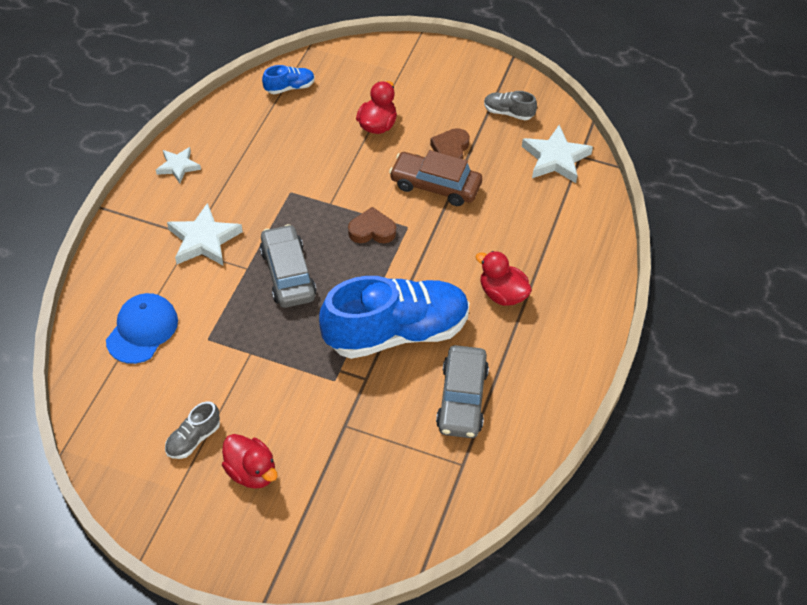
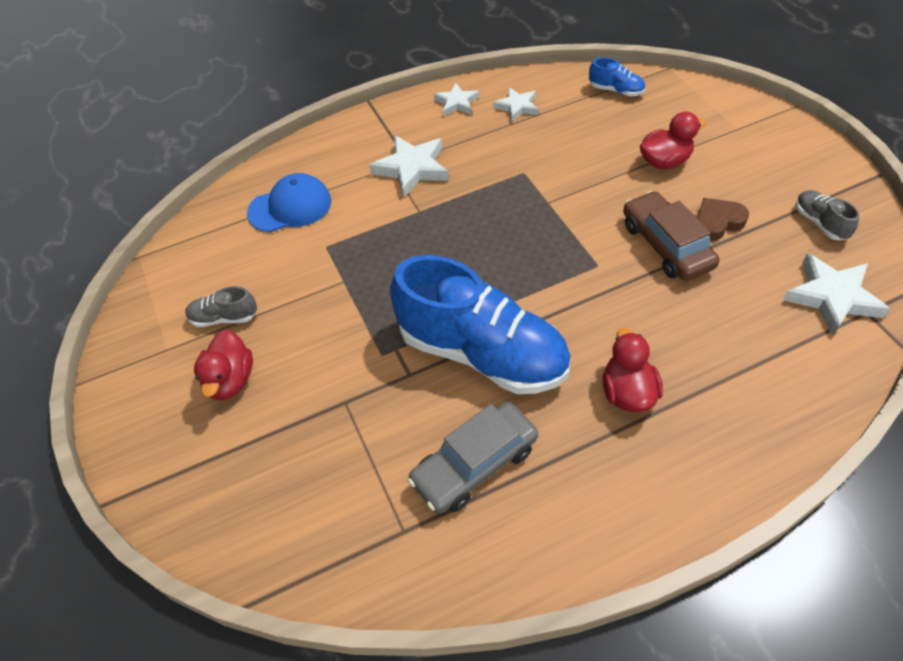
camera: 50 degrees right, 0 degrees up
(229, 142) = (517, 107): none -> white star
(288, 274) = (446, 237): grey car -> none
(372, 230) = (560, 247): brown heart -> none

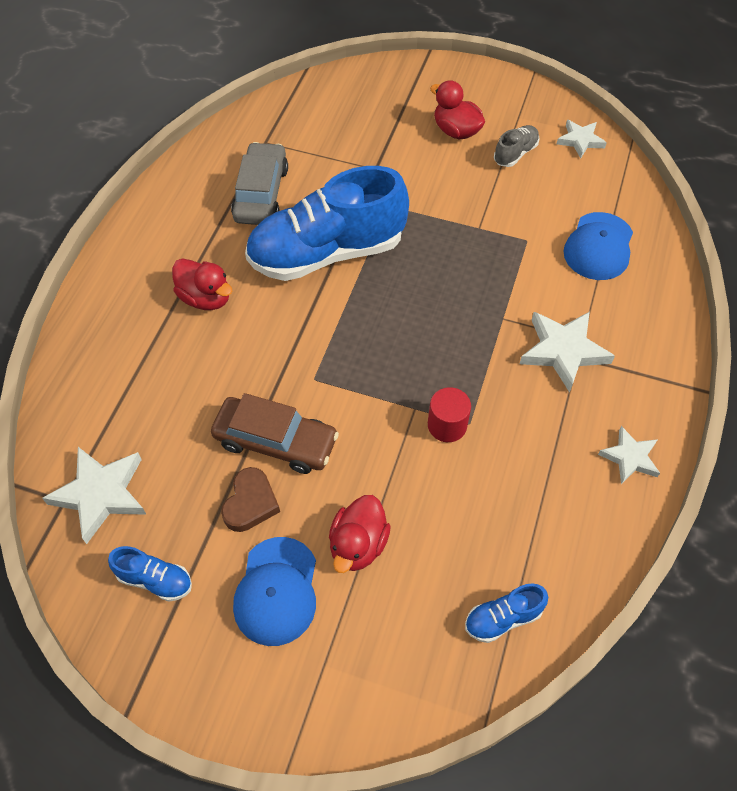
camera: 130 degrees right, 5 degrees up
(517, 107) = (570, 502): white star -> white star (580, 140)
(539, 180) = (447, 425): none -> red cylinder
(738, 171) = (276, 591): none -> blue cap
(819, 223) = (155, 580): grey shoe -> blue shoe

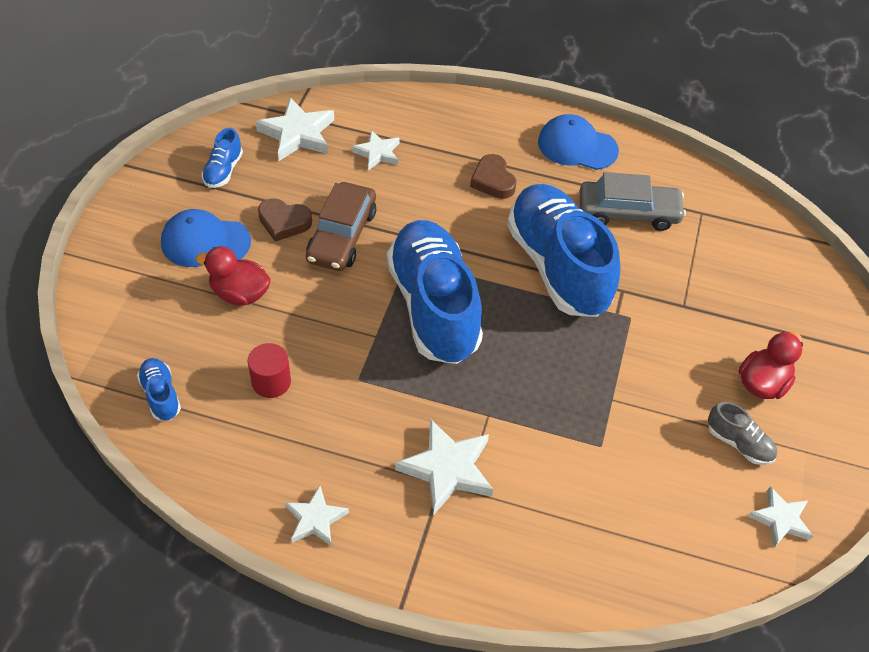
camera: 85 degrees right, 5 degrees down
(148, 406) = (377, 153): none -> white star
(206, 298) = (493, 181): red duck -> brown heart
(376, 357) = (433, 306): none -> blue shoe
(447, 425) = (356, 361): red cylinder -> red cylinder (271, 382)
(599, 246) = (602, 521): blue cap -> blue cap (577, 146)

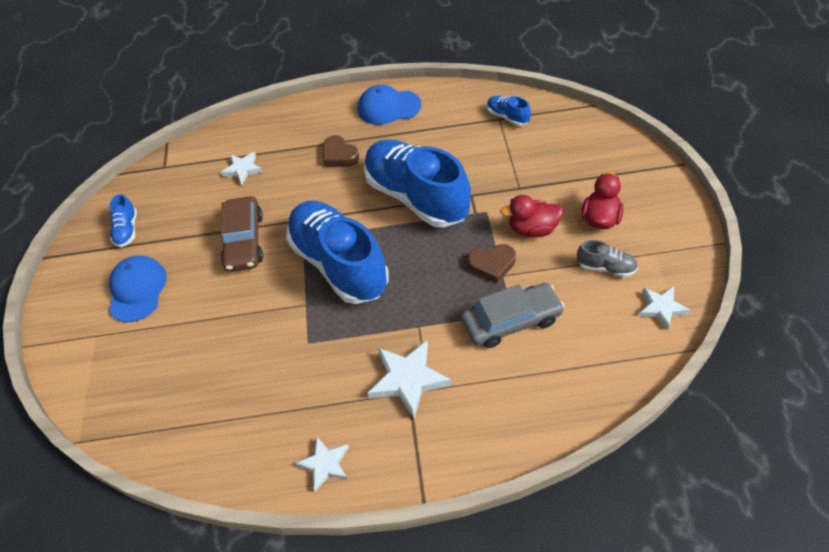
camera: 15 degrees left, 0 degrees up
(161, 395) = (155, 424): blue shoe -> blue shoe (507, 117)
(205, 242) = (137, 290): blue cap -> blue cap turned 105 degrees clockwise
(240, 293) = (183, 317): red duck -> red duck (532, 229)
(271, 382) = (240, 374): red cylinder -> none
(284, 222) = (194, 249): brown heart -> brown heart (492, 264)
(298, 134) = (174, 180): white star -> none
(628, 213) = (448, 139): grey car -> grey car (511, 321)

